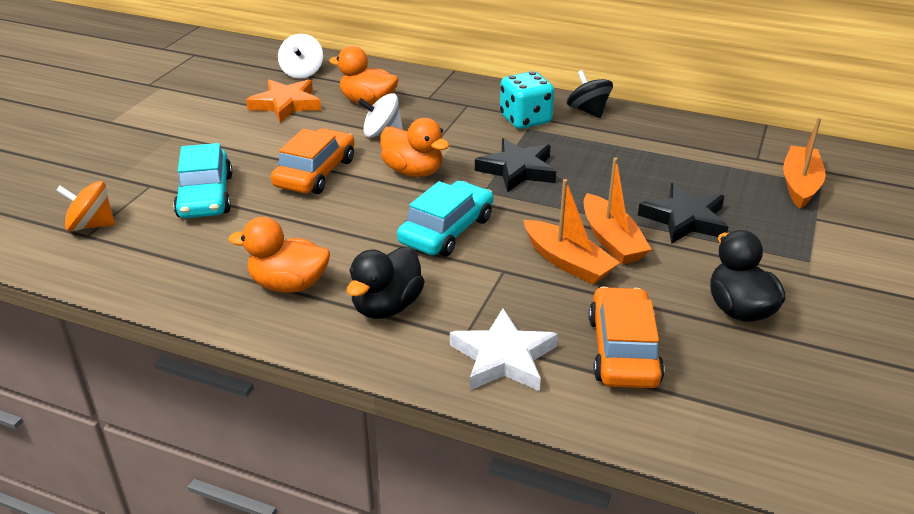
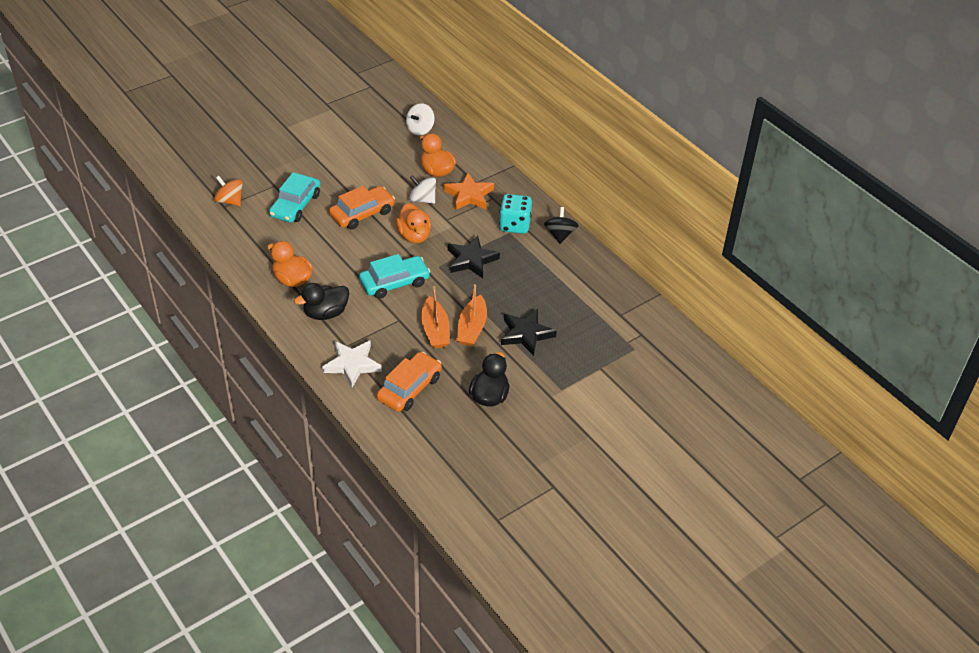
camera: 30 degrees right, 10 degrees up
(286, 104) = (389, 153): orange star -> orange star (469, 195)
(800, 185) = (621, 343): orange boat -> none

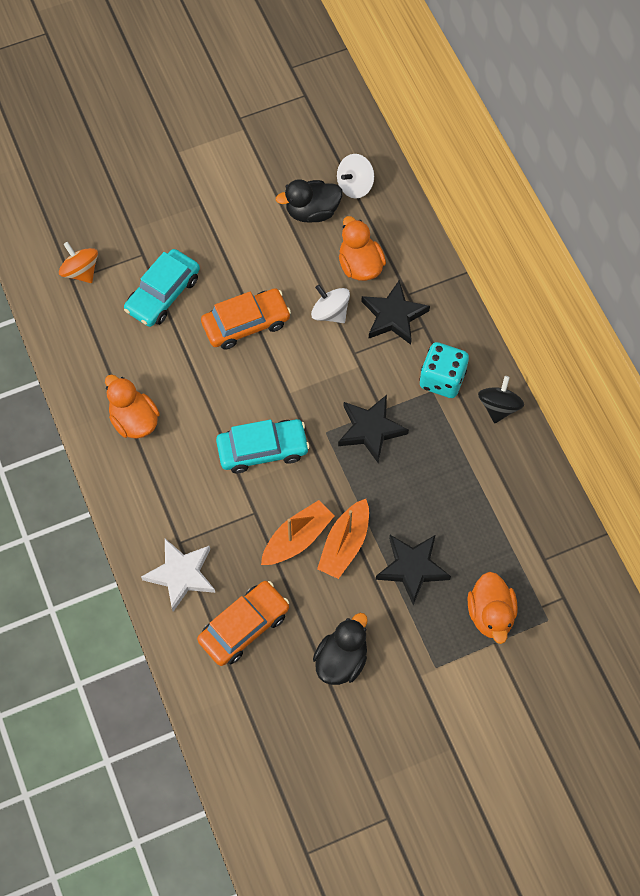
camera: 15 degrees right, 20 degrees up
(325, 313) = (165, 484): black duck -> black duck (312, 212)
(414, 236) = (305, 374): orange duck -> orange duck (490, 614)
(435, 330) = (297, 538): orange boat -> orange boat turned 135 degrees counterclockwise
(469, 195) = (393, 316): orange star -> black star

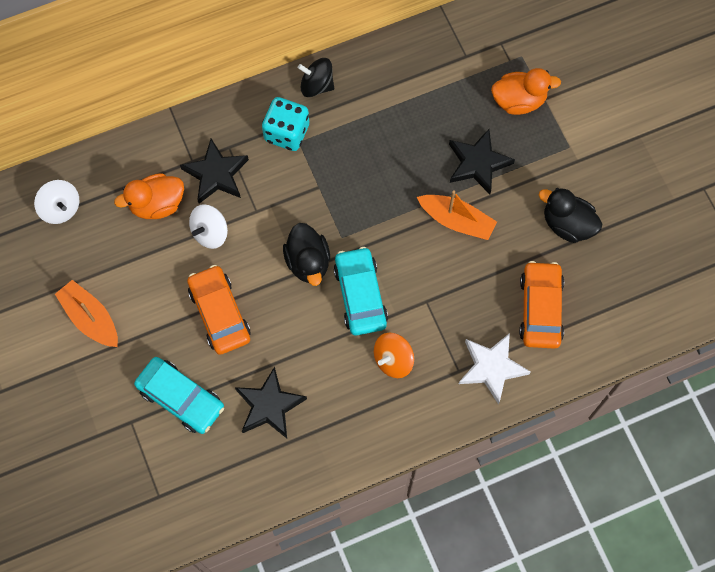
camera: 90 degrees left, 5 degrees up
(81, 271) = (149, 487): orange spinning top -> orange spinning top (393, 360)
(134, 420) = (328, 420): orange duck -> none
(244, 627) = (540, 309): orange car -> orange car turned 45 degrees clockwise
(297, 538) = (452, 262): orange boat -> orange boat (90, 318)
(312, 212) = (90, 250): black duck -> black duck (308, 262)
(370, 429) = (339, 197): black star -> black star (269, 406)

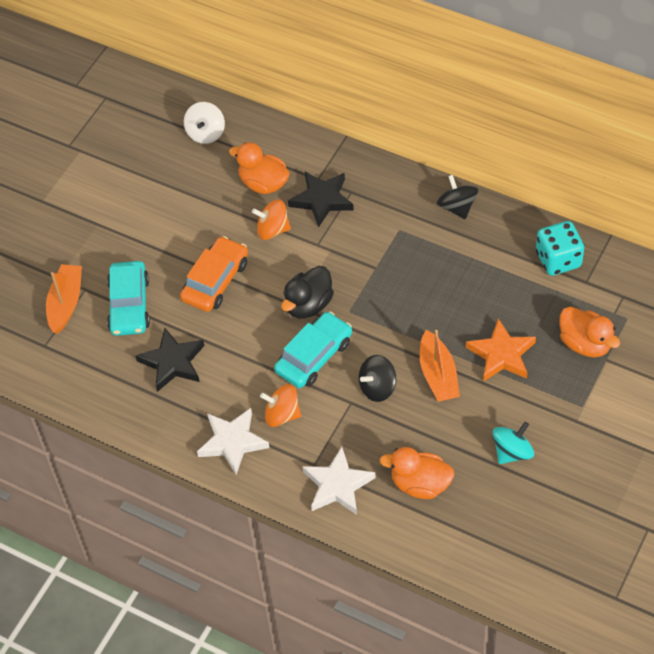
camera: 55 degrees right, 15 degrees down
(90, 318) = (140, 210): orange boat -> orange boat (66, 303)
(210, 233) = (272, 230): white spinning top -> orange spinning top
(287, 133) = (399, 217): turquoise dice -> turquoise dice (558, 260)
(386, 416) = (232, 442): none -> white star
(430, 272) = (377, 387): none -> black spinning top
(478, 163) = (501, 354): black star -> orange star
(540, 309) = (420, 484): orange car -> orange duck
(567, 224) = (512, 452): black duck -> turquoise spinning top

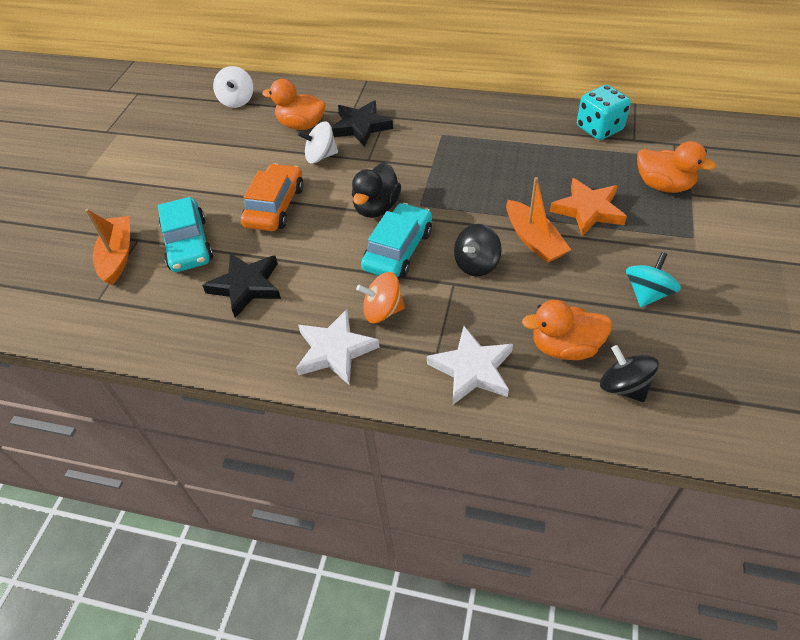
camera: 15 degrees left, 5 degrees down
(272, 230) = (321, 156): orange spinning top -> white spinning top
(457, 207) = (487, 109): black spinning top -> black spinning top (623, 386)

